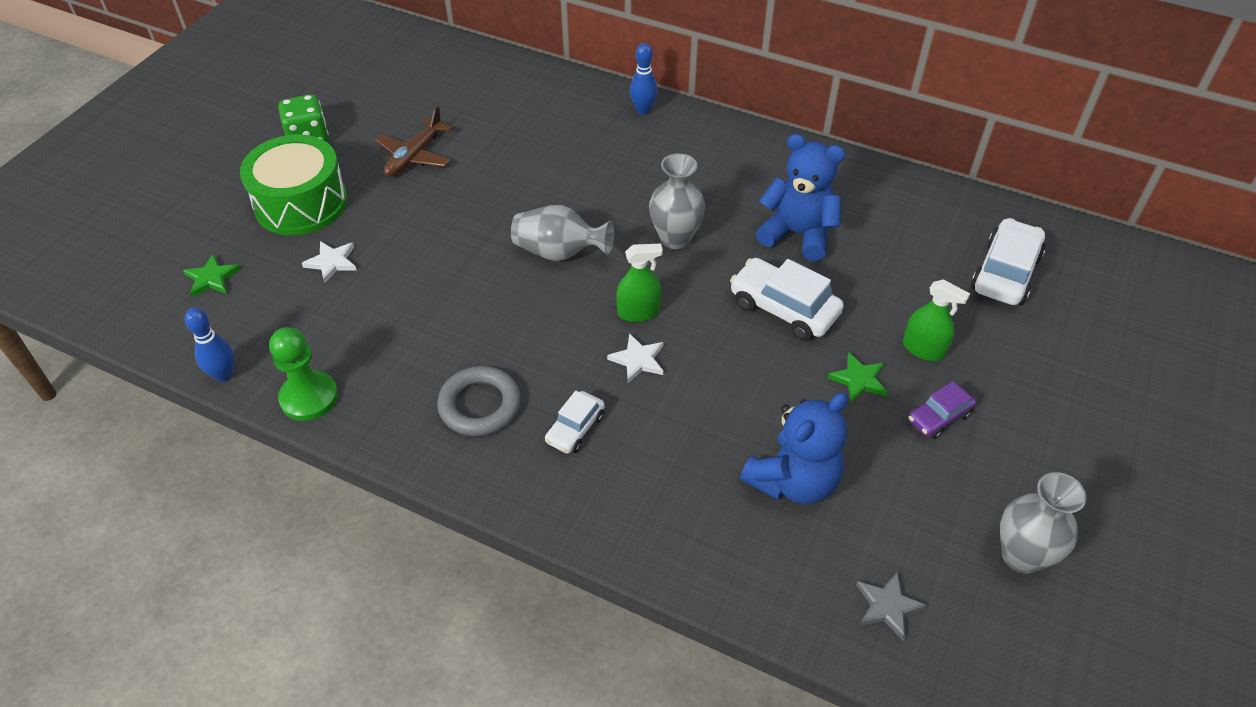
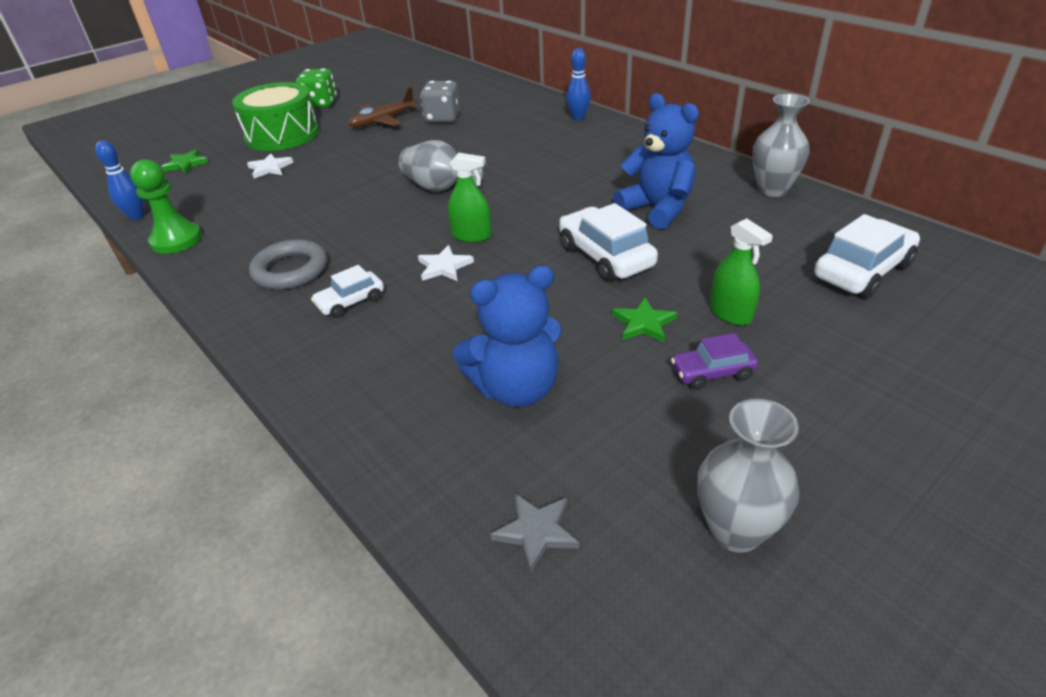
camera: 25 degrees right, 10 degrees down
(486, 137) = (442, 118): none -> grey dice
(675, 238) = (543, 194): grey vase -> grey vase (772, 189)

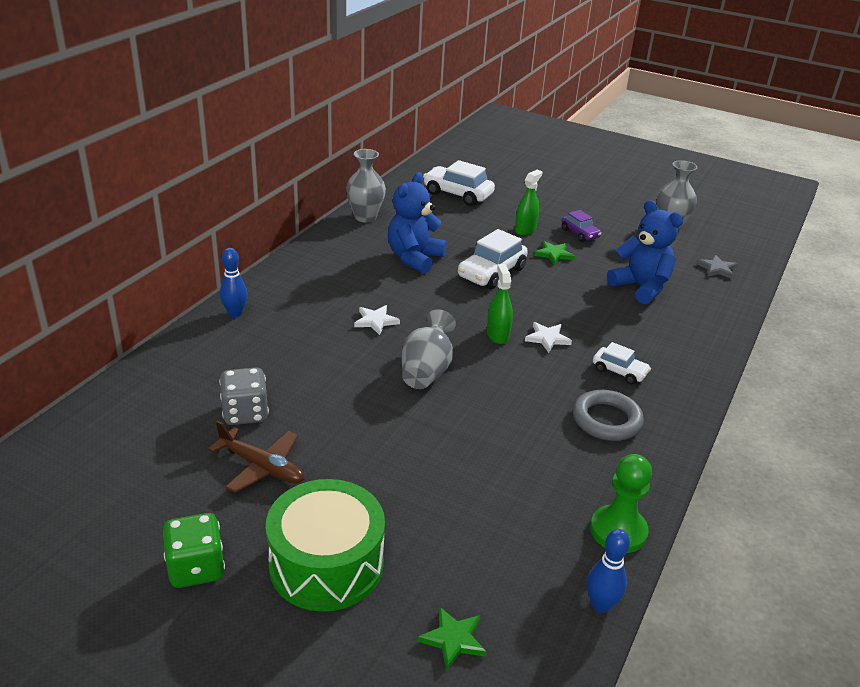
camera: 115 degrees left, 5 degrees down
(270, 168) = (431, 527): white star -> white star (375, 321)

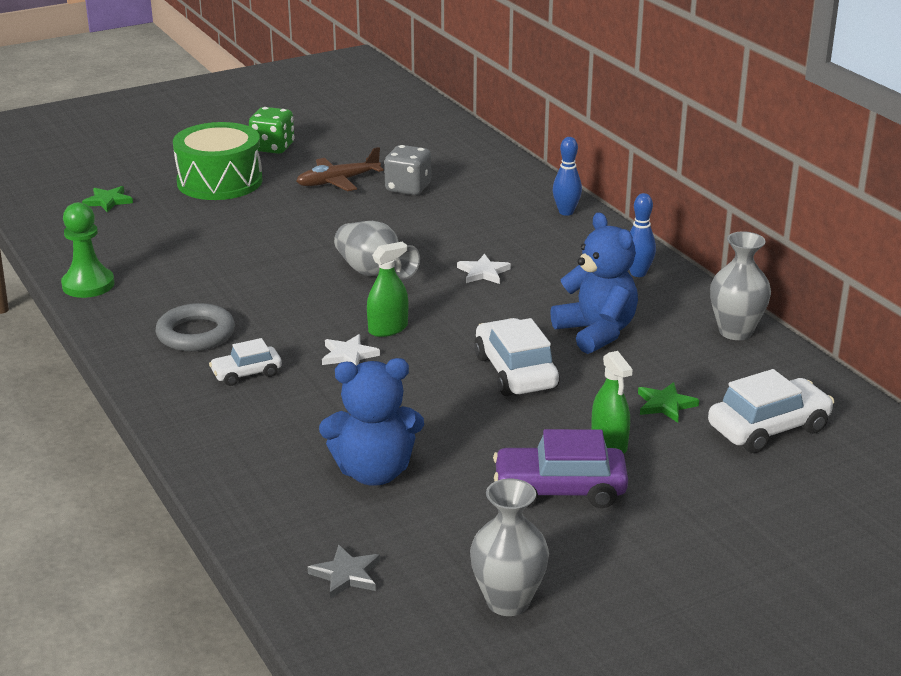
camera: 125 degrees right, 5 degrees down
(497, 335) = (388, 329): green spray bottle -> green spray bottle turned 60 degrees counterclockwise
(554, 254) = (519, 439): green star -> green star (665, 405)
(580, 233) = (559, 490): purple car -> purple car, size x1.70
(601, 605) = (50, 253): blue bowling pin -> blue bowling pin (638, 273)

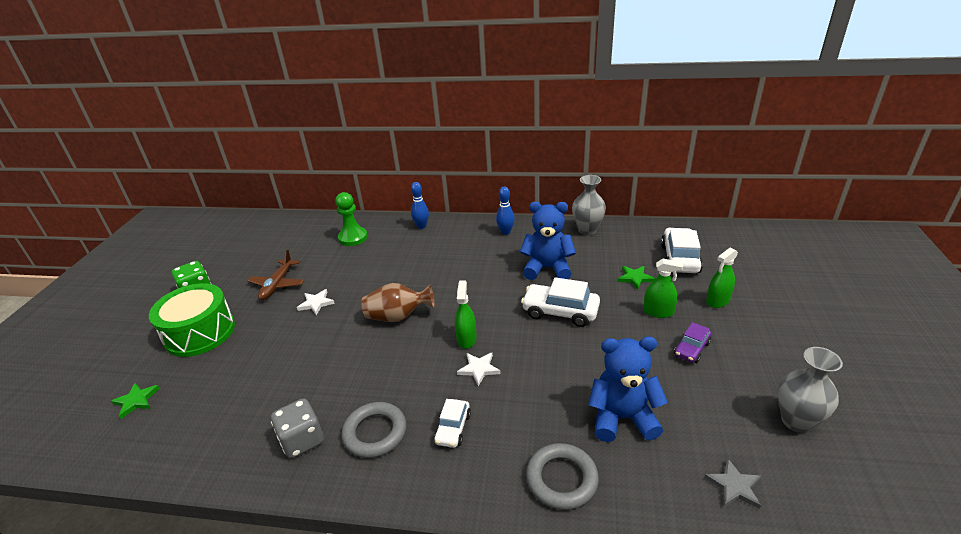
camera: 50 degrees left, 5 degrees up
(88, 285) = (235, 467): green pawn -> green pawn (353, 238)
(245, 460) = (561, 479): none -> grey ring
(373, 273) = (398, 317): grey vase -> brown vase
(374, 472) = (622, 418): blue teddy bear -> blue teddy bear turned 120 degrees counterclockwise
(408, 188) = (324, 263): grey dice -> grey dice (302, 440)
(483, 272) = (447, 277): white star -> white star (316, 303)
(559, 490) = (691, 349): purple car -> purple car, size x0.59
(699, 486) = (718, 301): none -> green spray bottle

